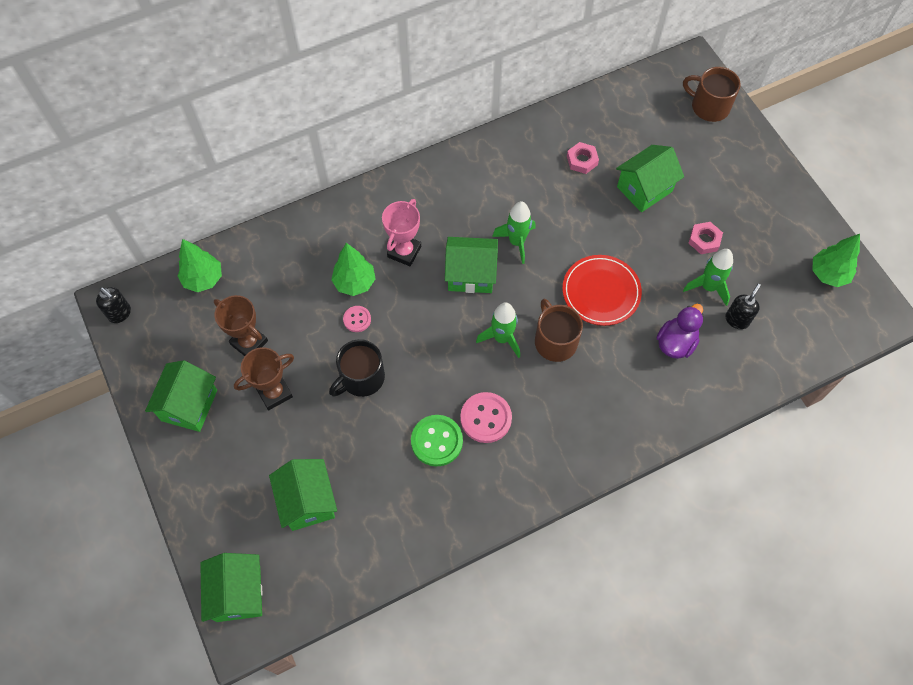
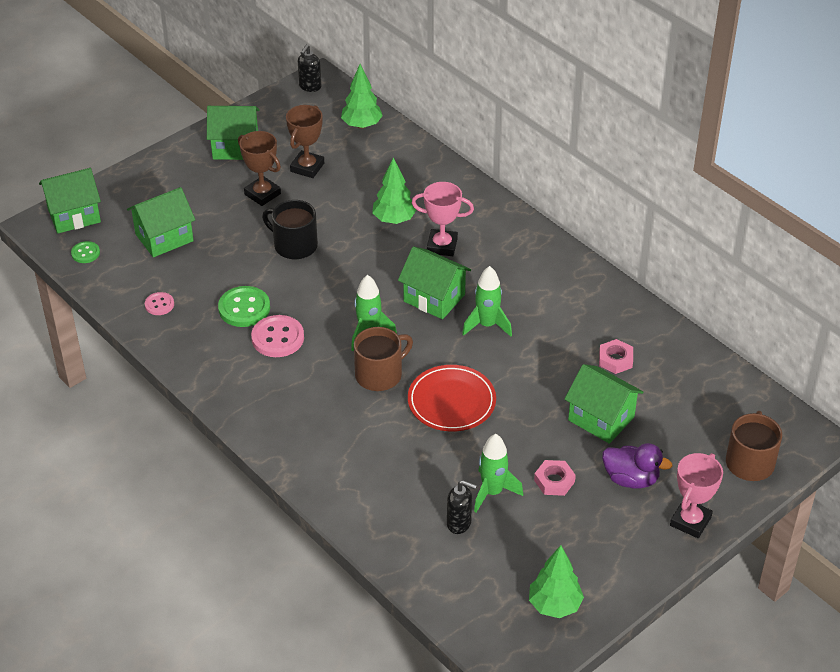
camera: 75 degrees right, 20 degrees down
(305, 588) = (85, 253): none -> green button
(357, 319) = (355, 229): pink button -> pink button (159, 305)
(471, 274) = (434, 298): green house -> green house turned 45 degrees counterclockwise
(676, 343) = (411, 473): purple duck -> purple duck (631, 479)
(760, 162) = (690, 521): none -> pink trophy

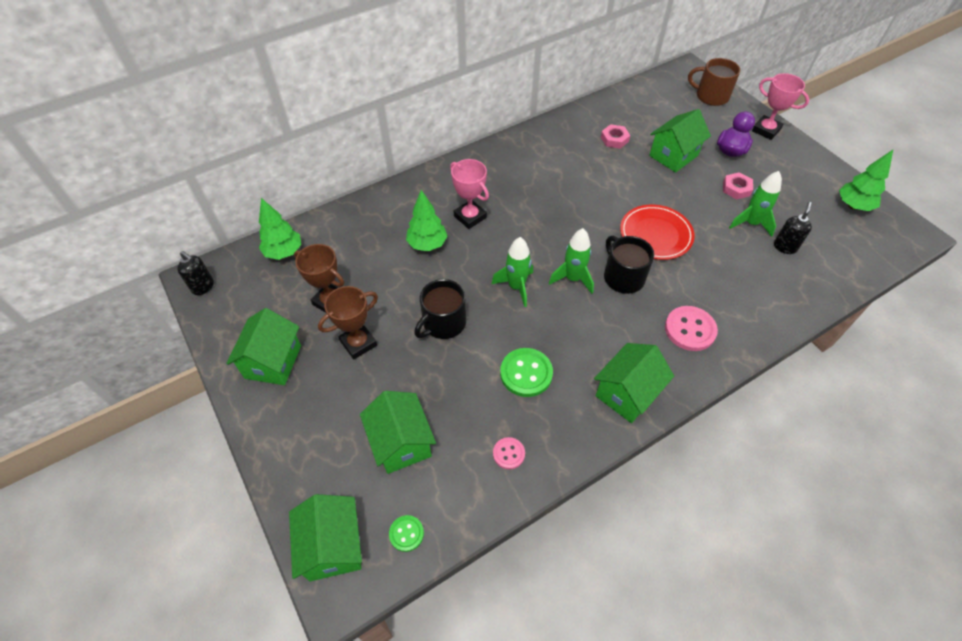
camera: 80 degrees left, 10 degrees up
(278, 338) = (571, 348): pink button -> pink button (690, 329)
(379, 374) = (623, 277): brown mug -> black mug
(434, 298) = (534, 230): green house -> green house (627, 393)
(442, 246) = (470, 217): pink trophy -> pink trophy turned 60 degrees counterclockwise
(487, 325) = (570, 202): green rocket -> green rocket (516, 287)

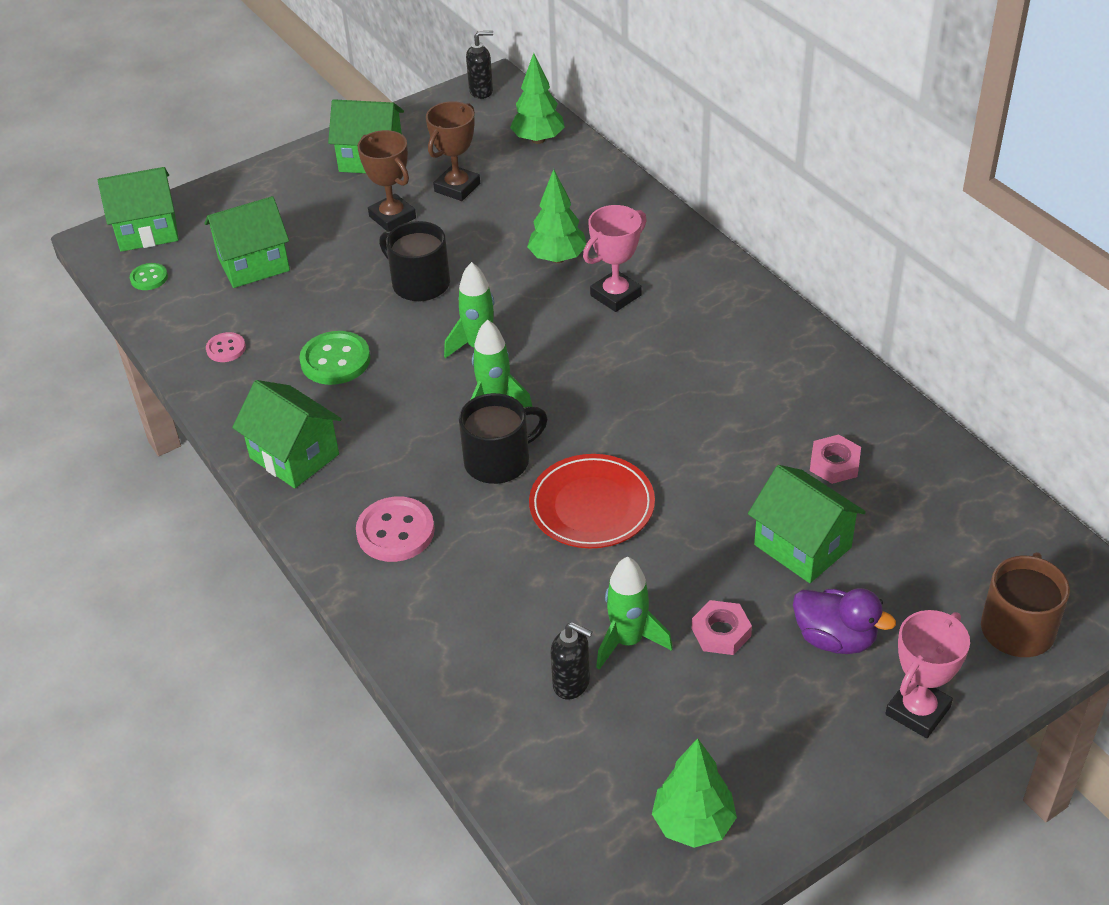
camera: 90 degrees right, 10 degrees down
(203, 287) = (481, 91): black soap dispenser -> black soap dispenser turned 135 degrees counterclockwise

